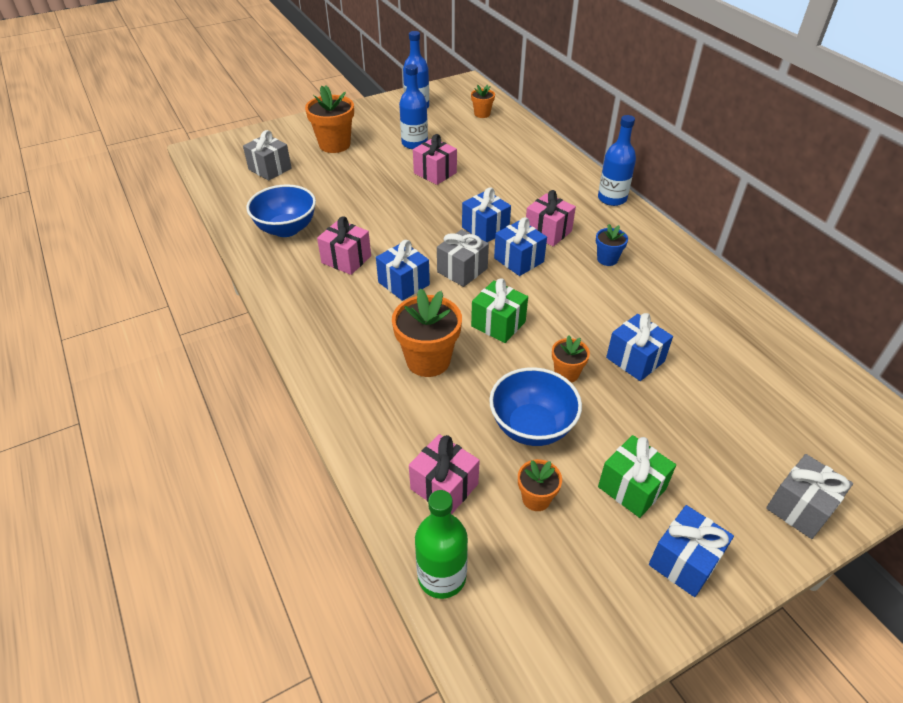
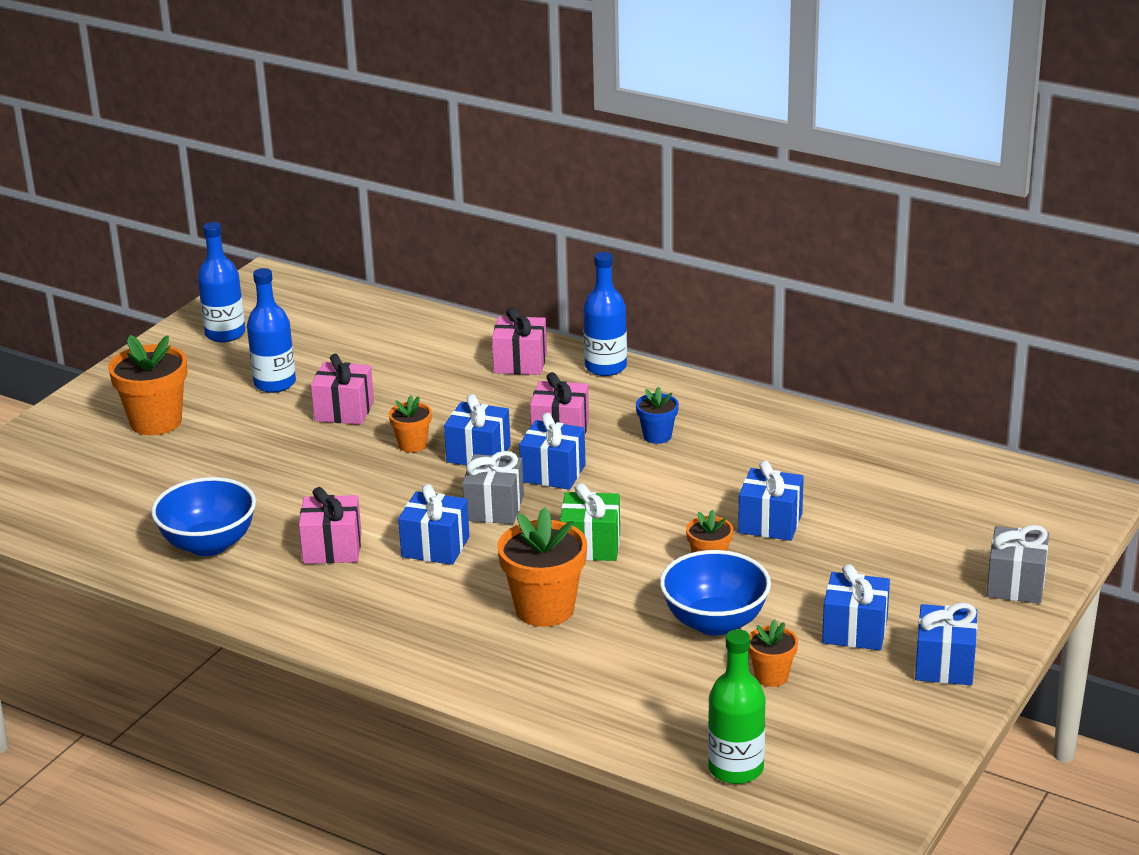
camera: 30 degrees left, 15 degrees down
(270, 169) = (93, 483): grey gift -> none
(444, 486) = (671, 704): pink gift -> pink gift (520, 363)
(482, 114) = (333, 315): orange flower pot -> orange flower pot (412, 445)
(632, 488) = (855, 631): green gift -> blue gift

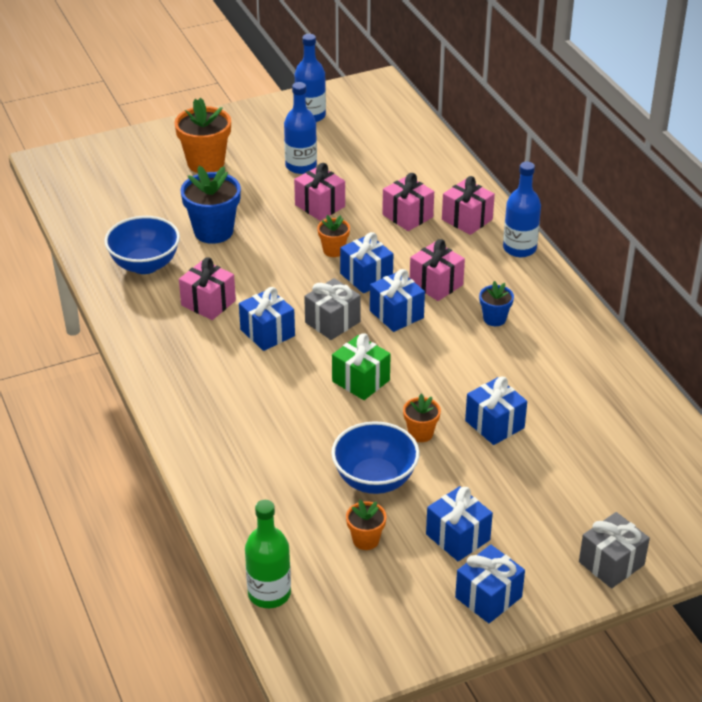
camera: 35 degrees right, 10 degrees up
(251, 481) = (213, 231): none -> blue flower pot
(453, 383) = (407, 216): none -> pink gift
(545, 609) = (282, 412): orange flower pot -> none

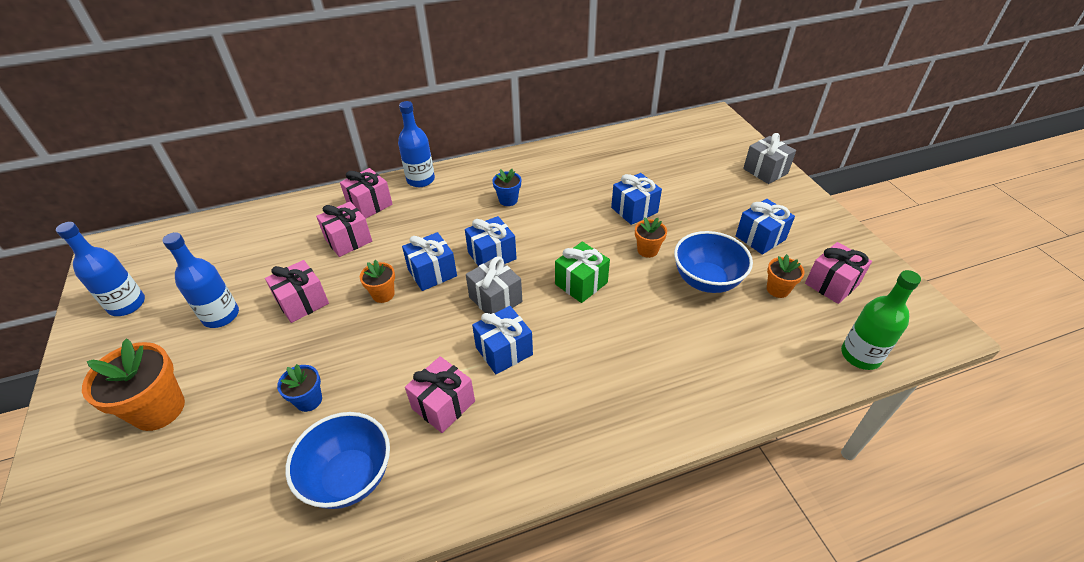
camera: 85 degrees left, 5 degrees up
(213, 231) = (309, 400): blue flower pot -> blue flower pot, size x0.54
(436, 284) = (455, 229): pink gift -> pink gift (831, 284)
(488, 597) = (816, 227): blue gift -> none

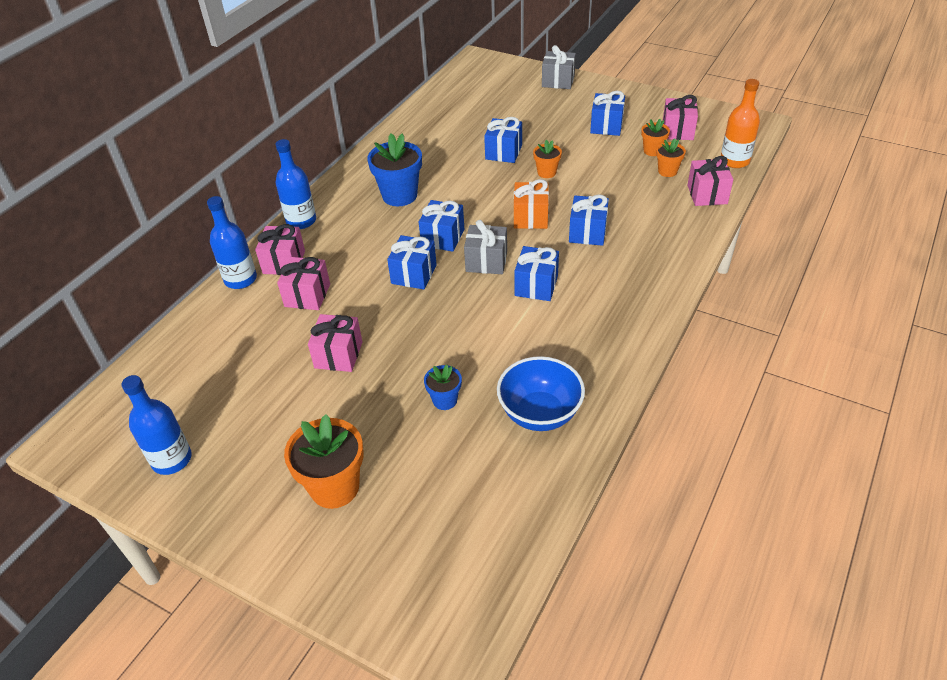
camera: 40 degrees left, 0 degrees up
(221, 316) = (281, 407): blue bottle -> blue bottle (240, 279)
(383, 294) = (397, 310): orange flower pot -> orange flower pot (667, 171)
(443, 405) = (541, 338): pink gift -> pink gift (707, 194)
(508, 200) = (399, 195): blue flower pot -> blue flower pot, size x1.84
(581, 283) = (531, 217): green gift -> orange gift
(611, 331) = (587, 232): none -> blue gift
(706, 280) = (606, 169): blue bowl -> none
(860, 355) = (734, 161): green bottle -> orange bottle

